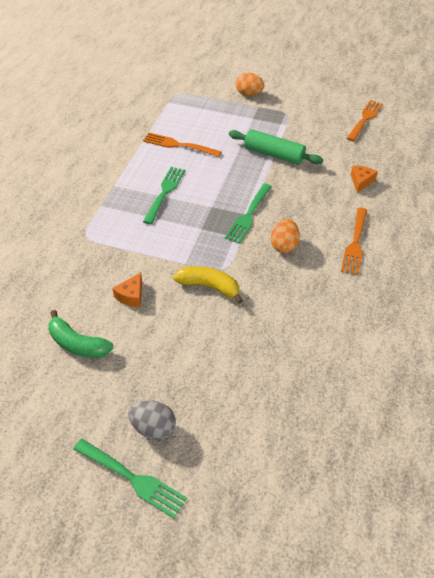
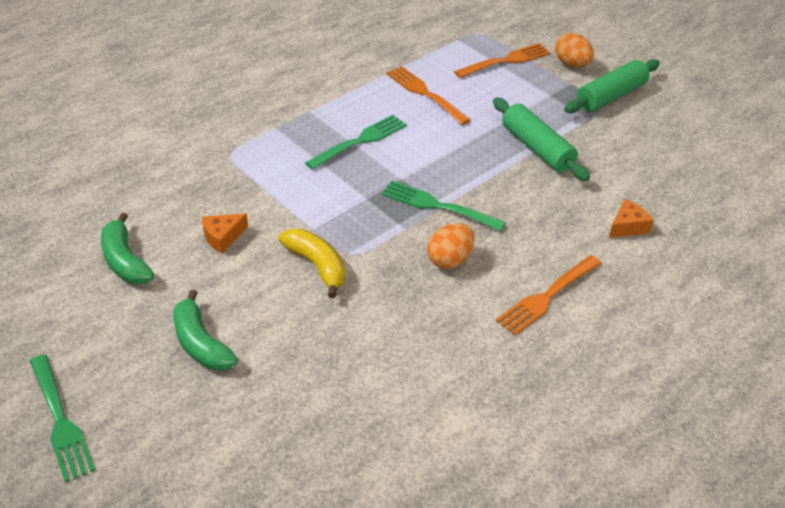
camera: 30 degrees right, 5 degrees down
(153, 428) = (124, 382): grey egg -> none
(180, 374) = (200, 343): none -> green banana
(248, 214) = (438, 206): green fork -> green fork turned 60 degrees clockwise
(287, 106) = (610, 96): none -> green rolling pin
(365, 119) = (710, 151): orange fork -> orange fork (505, 61)

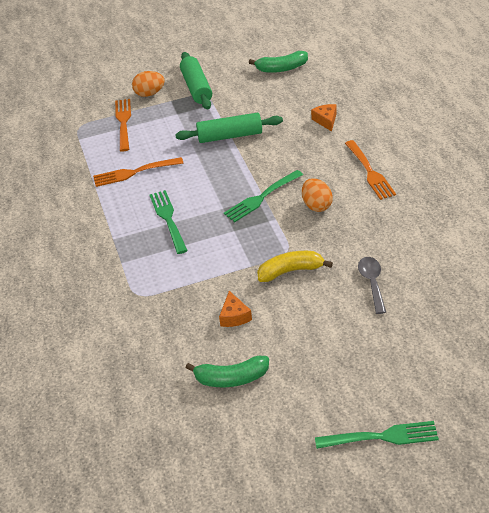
camera: 60 degrees left, 0 degrees up
(200, 343) = (339, 347): green banana -> green banana (281, 68)
(327, 349) = (372, 283): none -> grey spoon

